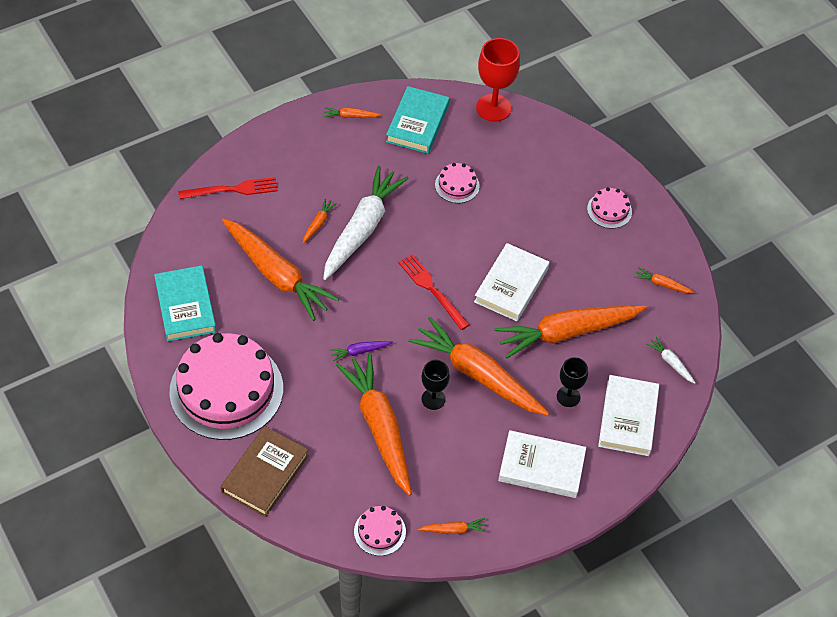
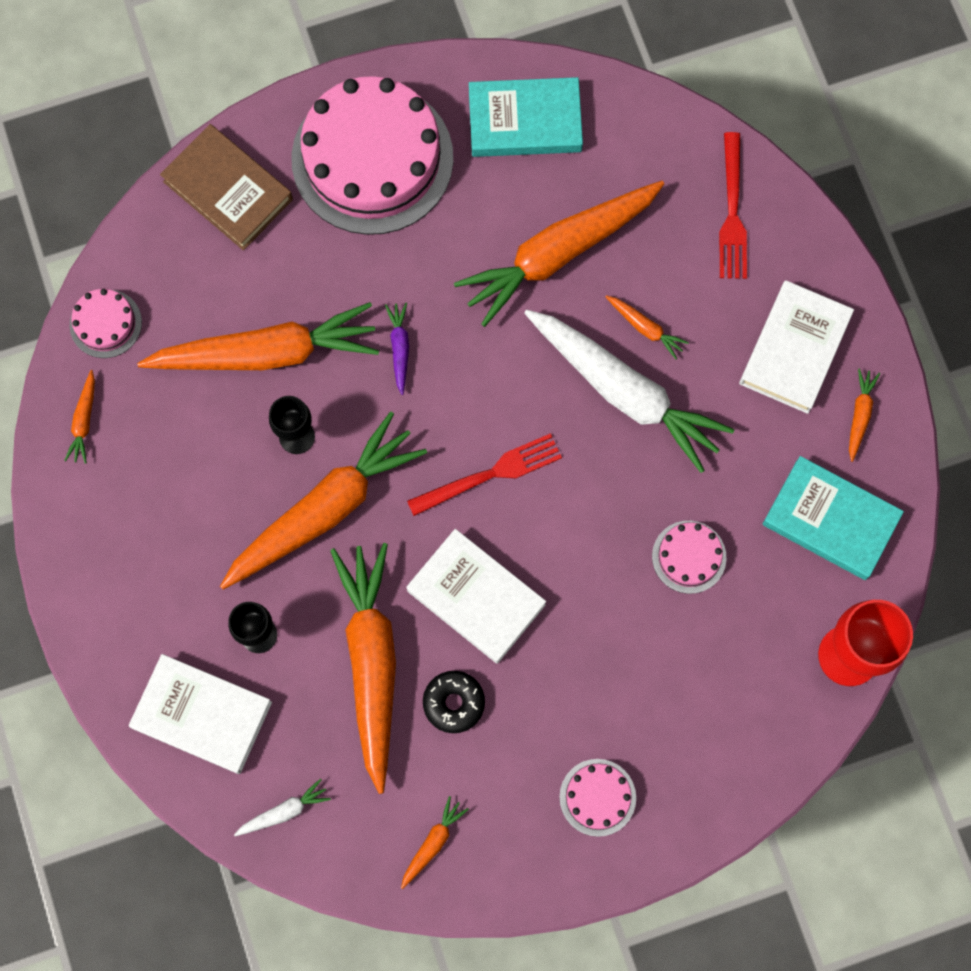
camera: 105 degrees right, 20 degrees up
(541, 467) = (151, 565): white book -> white book (794, 349)
(578, 287) = (454, 703): none -> black donut

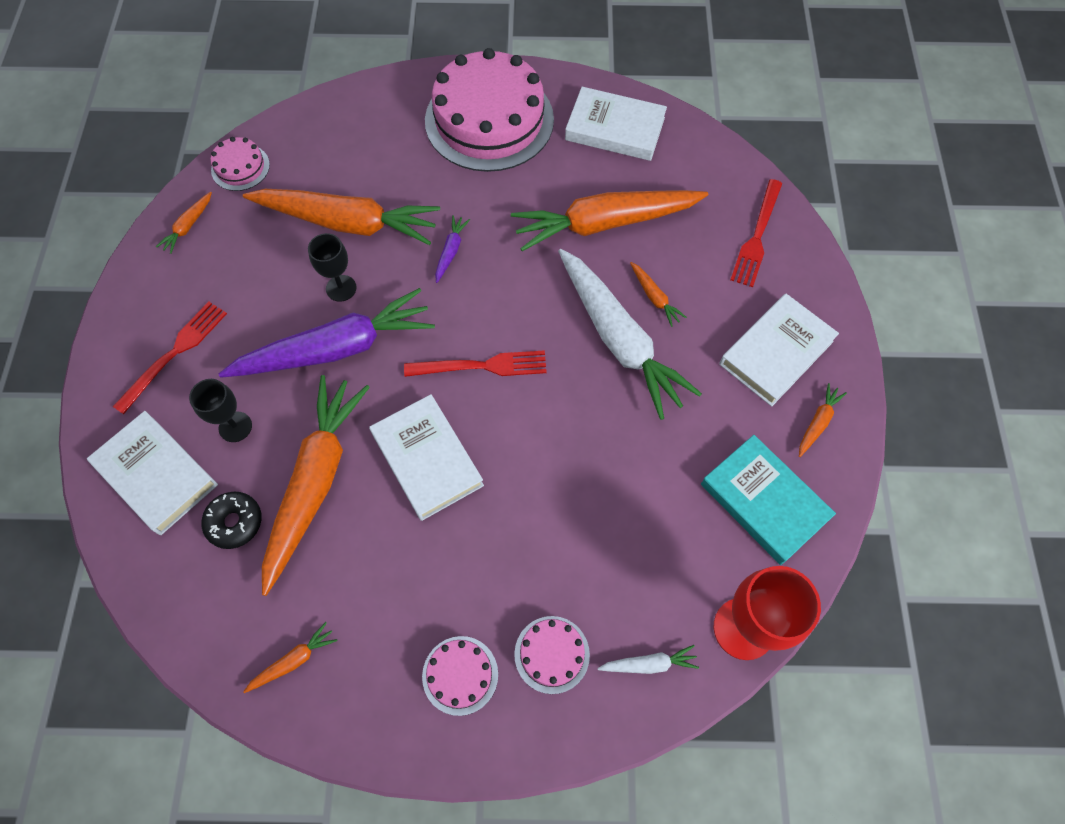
camera: 20 degrees right, 10 degrees down
(150, 576) = (175, 352): none -> red fork
(228, 190) = (374, 110): brown book -> none
(283, 811) = (180, 582): white carrot -> white carrot (648, 664)
(324, 510) = (335, 349): orange carrot -> purple carrot
(454, 703) = (369, 541): black donut -> black donut (234, 522)
(525, 121) = (615, 129): turquoise book -> white book
(689, 557) = (625, 489): pink cake -> pink cake (552, 654)

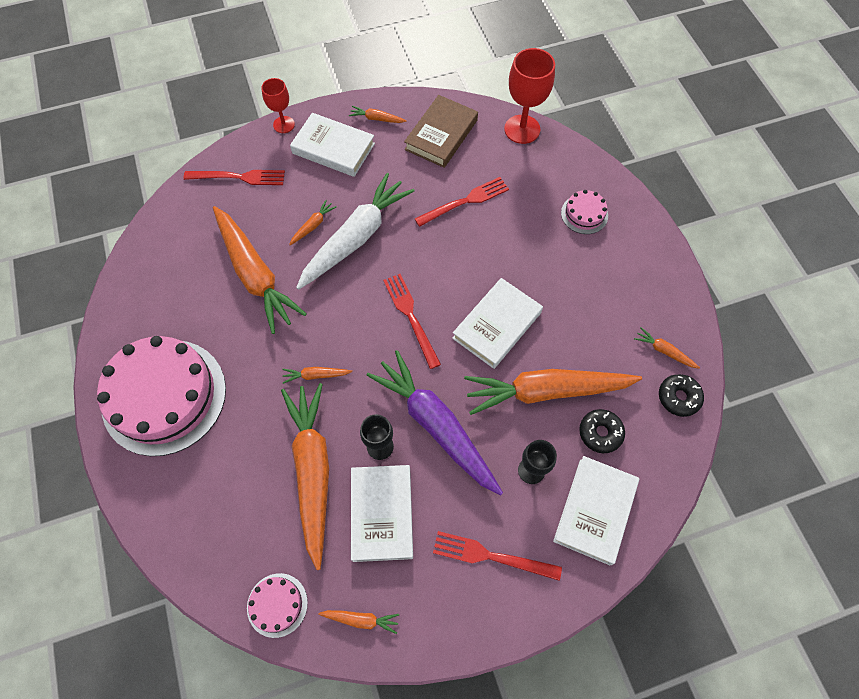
camera: 110 degrees left, 0 degrees up
(225, 645) = (678, 397): none -> black donut
(450, 251) = (316, 375): purple carrot -> orange carrot
(460, 675) = (621, 256): pink cake -> none
(615, 129) = (153, 294): white book -> white book (382, 514)
(632, 492) = (466, 201): none -> red fork
(648, 664) = (564, 167): white carrot -> none
(764, 501) = (441, 135): turquoise book -> brown book
(835, 304) = (284, 124): none -> red goblet

